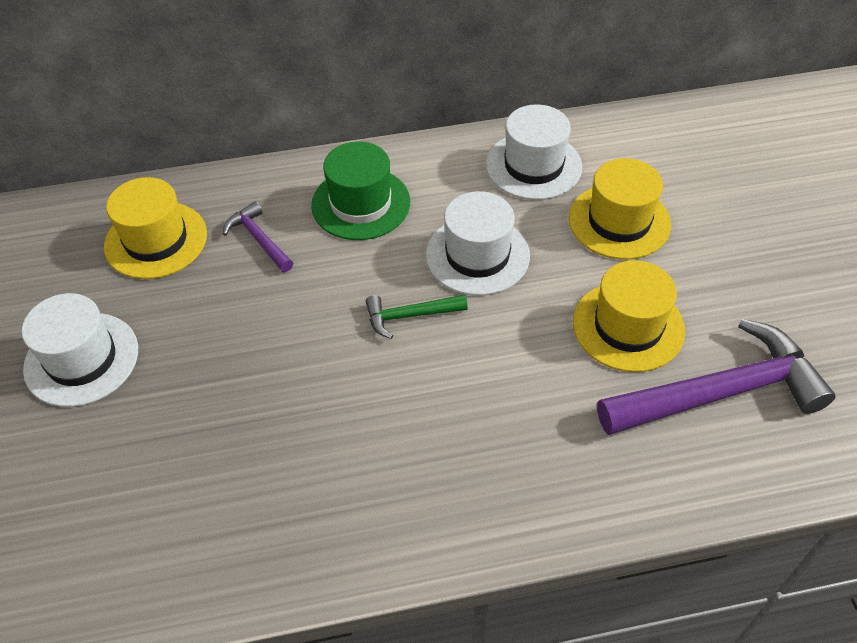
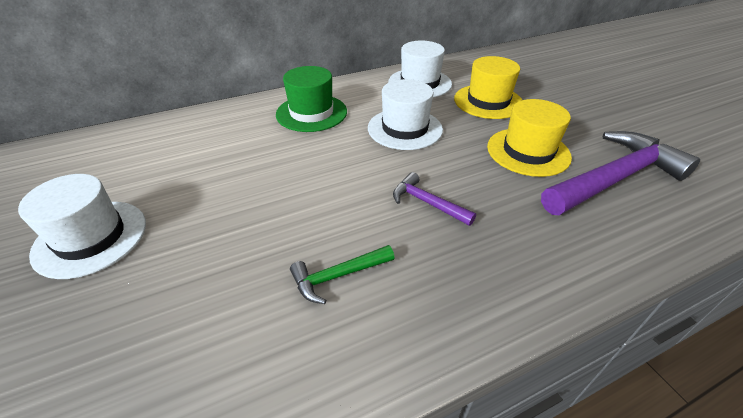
camera: 15 degrees left, 10 degrees down
(156, 240) = (156, 151): yellow hat -> none
(259, 239) = (240, 140): purple hammer -> purple hammer (427, 203)
(410, 316) = (371, 168): green hammer -> green hammer (338, 276)

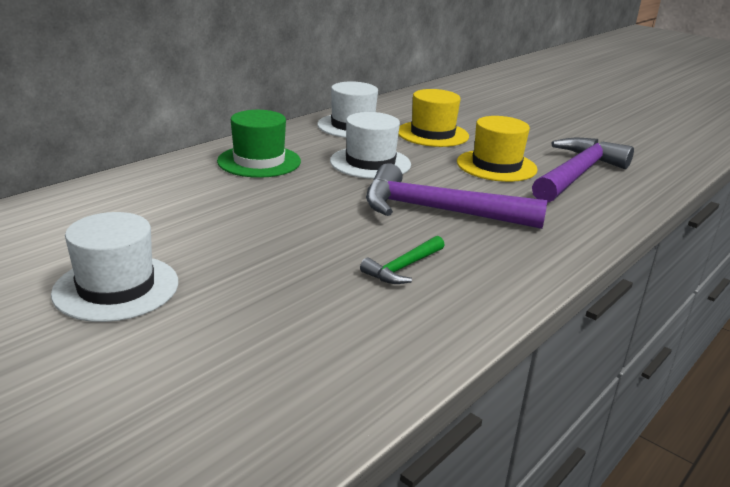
camera: 25 degrees left, 15 degrees down
(427, 203) = (438, 211): purple hammer -> purple hammer, size x2.09

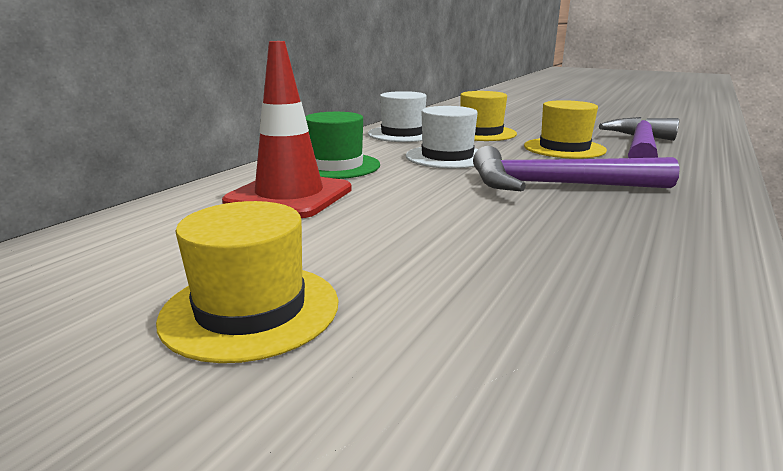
camera: 10 degrees left, 5 degrees down
(116, 287) = (251, 309): white hat -> yellow hat
(199, 191) = (289, 196): none -> red traffic cone
(403, 268) = (583, 238): green hammer -> none

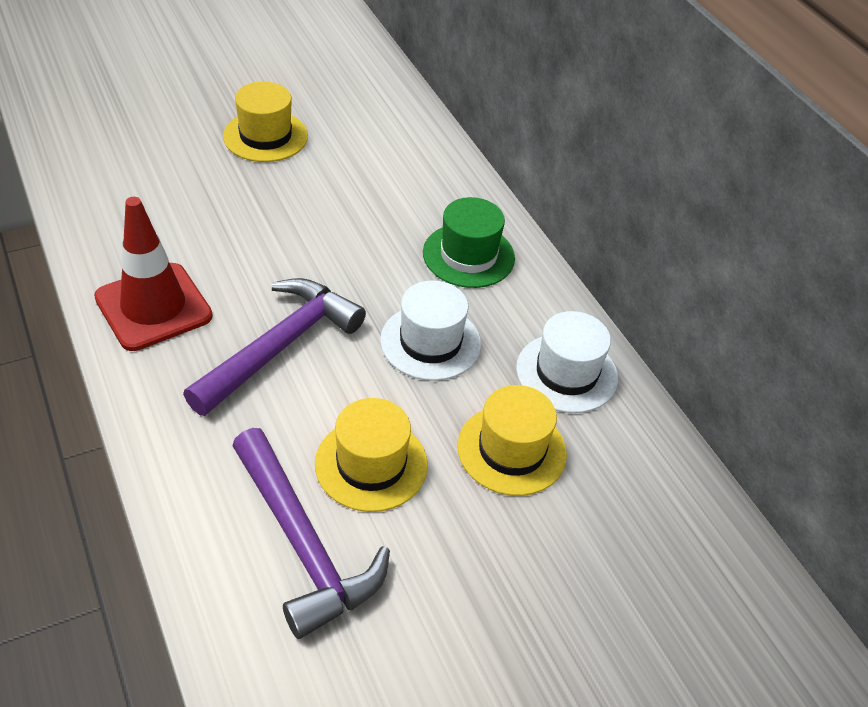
camera: 120 degrees right, 25 degrees up
(289, 196) = (409, 200): red traffic cone -> red traffic cone (153, 307)

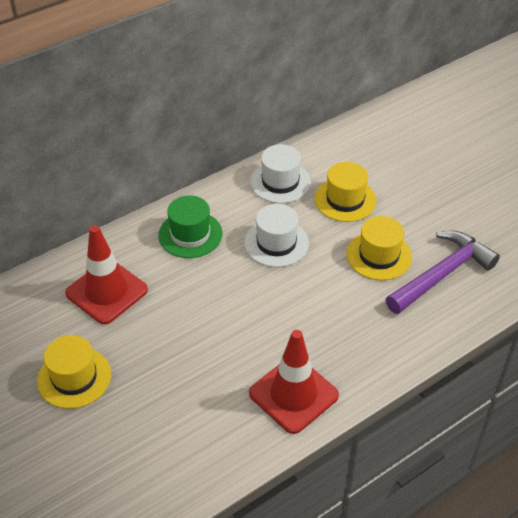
camera: 95 degrees left, 0 degrees up
(280, 346) = (305, 315): purple hammer -> none
(385, 171) = (106, 292): none -> red traffic cone

